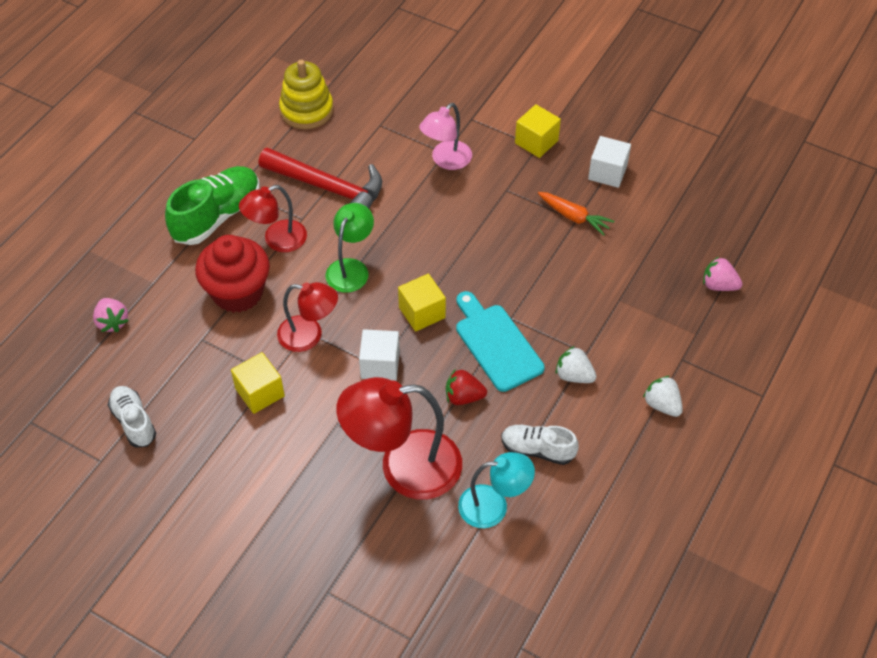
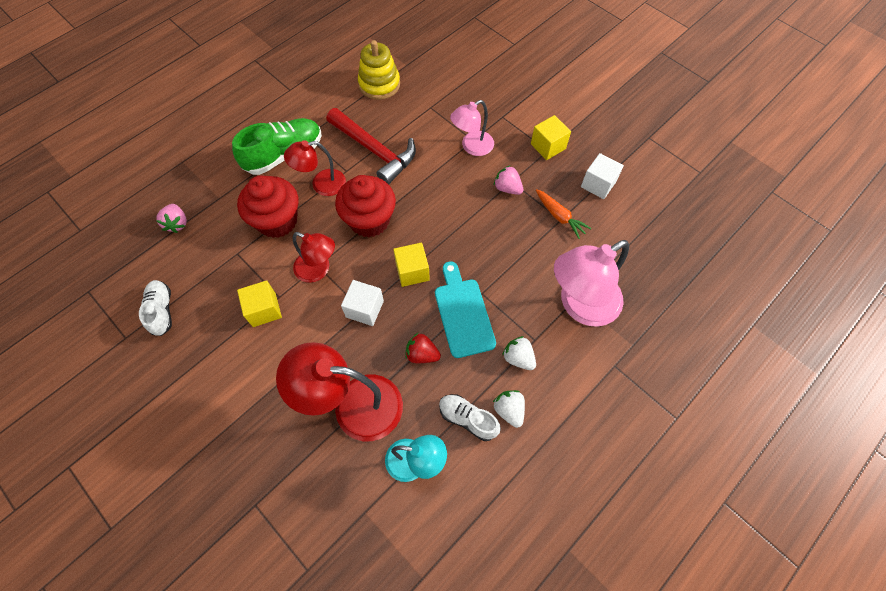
camera: 15 degrees right, 10 degrees up
(351, 268) = (369, 220): green lamp -> red cupcake
(626, 306) = (580, 305): none -> pink lamp
(662, 405) = (585, 404): white strawberry -> white strawberry (509, 410)
(718, 285) = (664, 305): pink strawberry -> pink strawberry (507, 188)

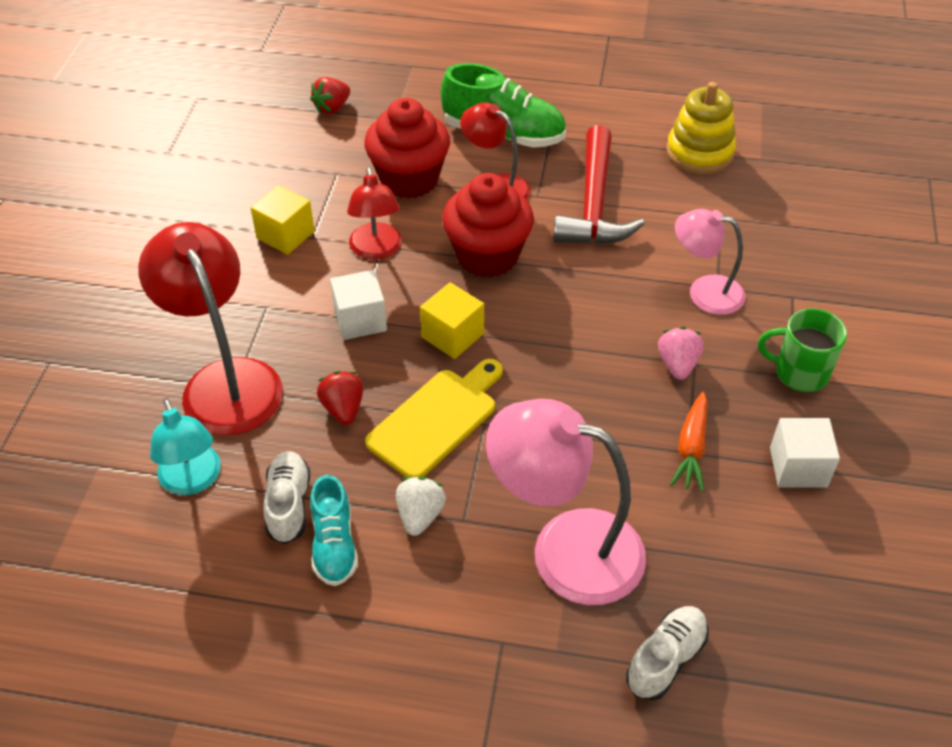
camera: 55 degrees right, 15 degrees down
(162, 311) = (218, 159): white shoe -> white shoe (666, 659)
(177, 223) = (332, 108): pink strawberry -> red strawberry
(463, 313) = (436, 419): turquoise cutting board -> yellow cutting board
(509, 410) = (334, 544): white strawberry -> turquoise shoe
(548, 146) = (799, 373): yellow cube -> green mug

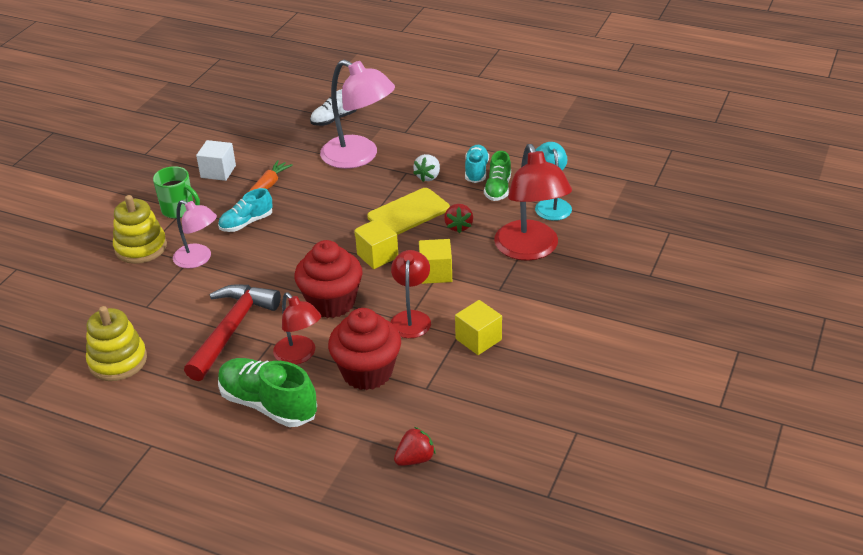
camera: 165 degrees left, 10 degrees down
(288, 505) = (498, 189): white shoe -> green shoe
(360, 320) = (435, 273): white cube -> yellow cube
(677, 364) = (246, 223): pink strawberry -> turquoise shoe
(800, 298) = (141, 247): none -> yellow stacking toy

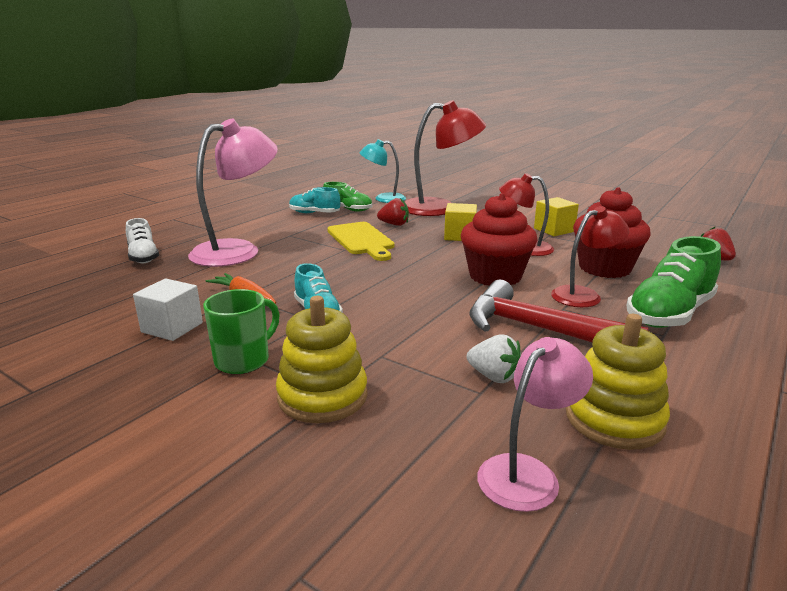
camera: 80 degrees left, 15 degrees down
(198, 259) = (381, 347): pink lamp -> pink lamp (527, 473)
(377, 256) = (423, 254): yellow cube -> none
(428, 176) = (306, 228): white strawberry -> white strawberry (494, 377)

